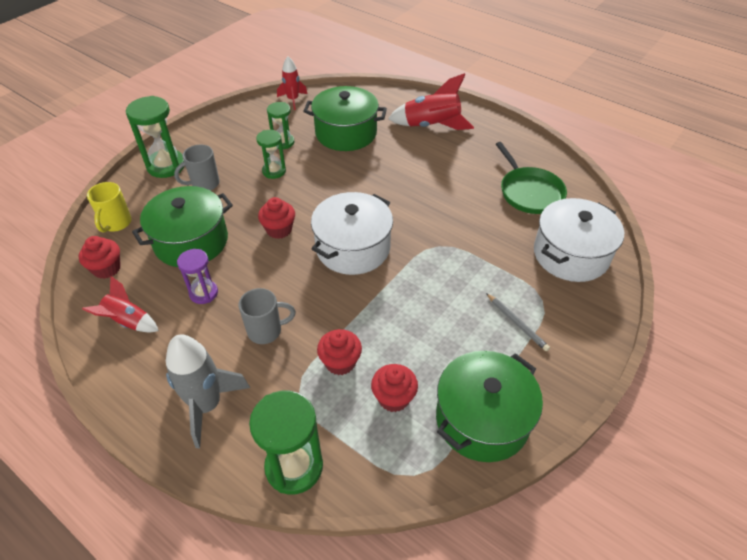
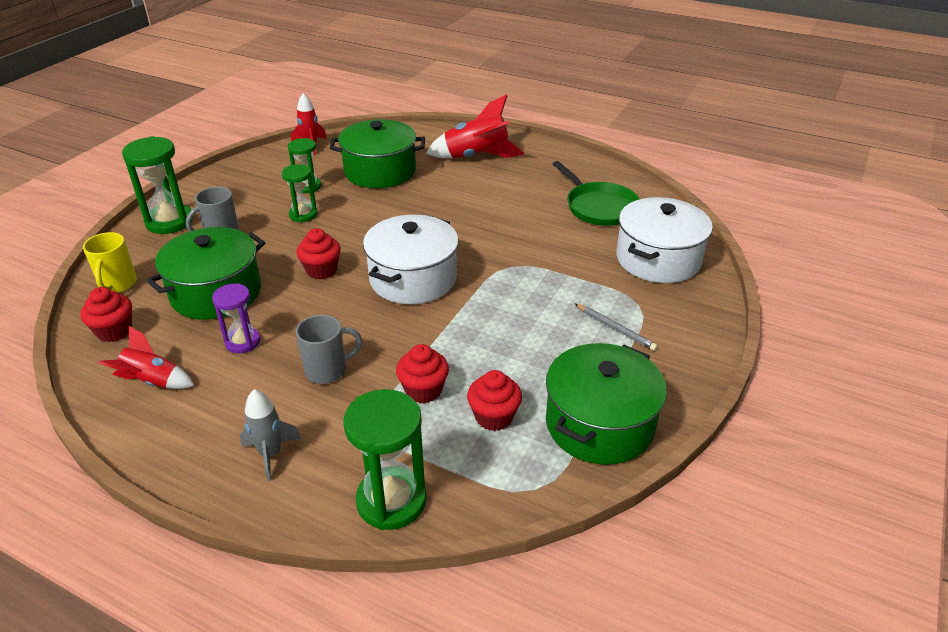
camera: 10 degrees left, 10 degrees down
(207, 405) = (271, 454): grey rocket -> grey rocket, size x0.61

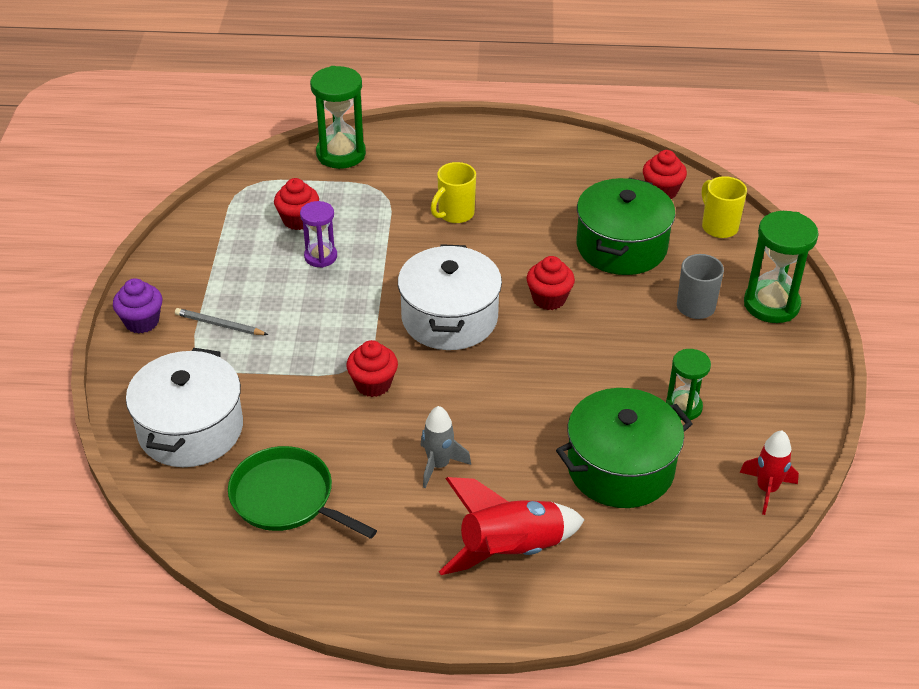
camera: 155 degrees right, 5 degrees up
(152, 382) = (580, 169): red rocket -> none
(242, 342) = (547, 214): purple hourglass -> purple hourglass (320, 256)
(271, 454) = (444, 154): grey rocket -> grey rocket (439, 465)
(303, 215) = (641, 361): green hourglass -> none
(328, 370) = (455, 214): grey mug -> yellow mug
(423, 390) = (366, 222): red cupcake -> red cupcake (373, 384)
(599, 424) = (212, 238): green pot -> none
(691, 352) = (142, 322): none -> purple cupcake

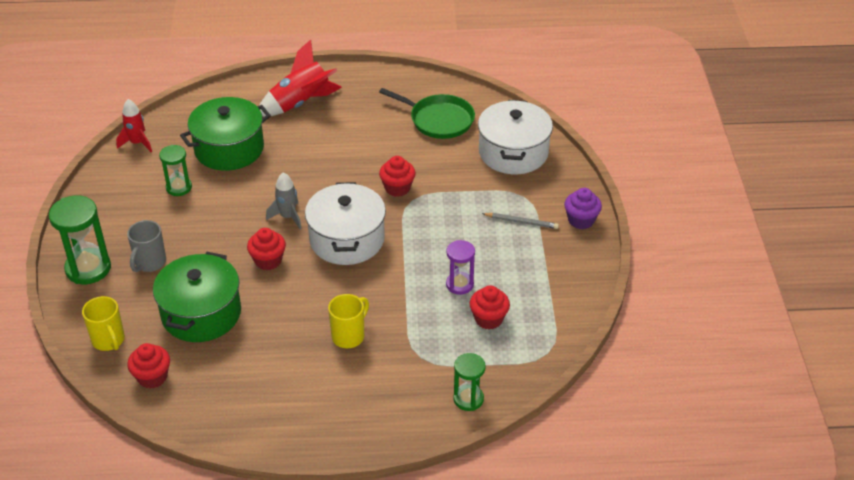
camera: 175 degrees right, 0 degrees up
(341, 154) = (468, 399): green hourglass -> green hourglass, size x0.61
(439, 465) = (346, 143): grey rocket -> grey rocket (288, 217)

